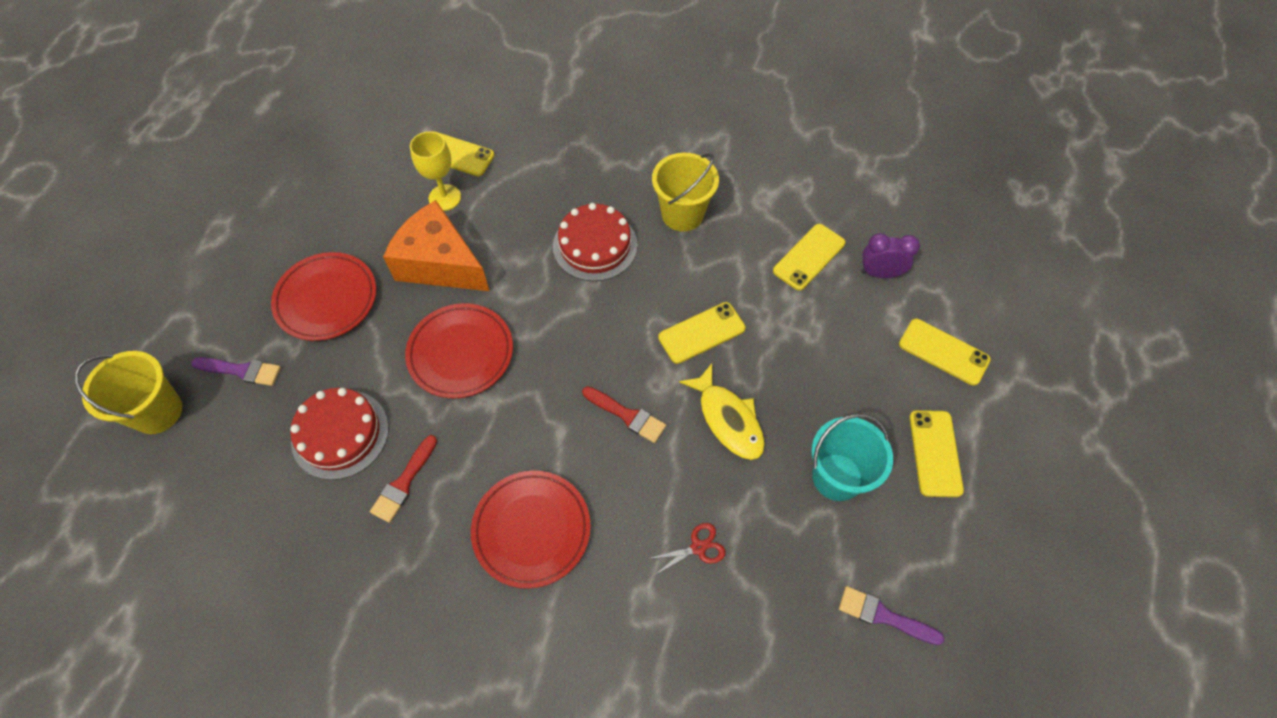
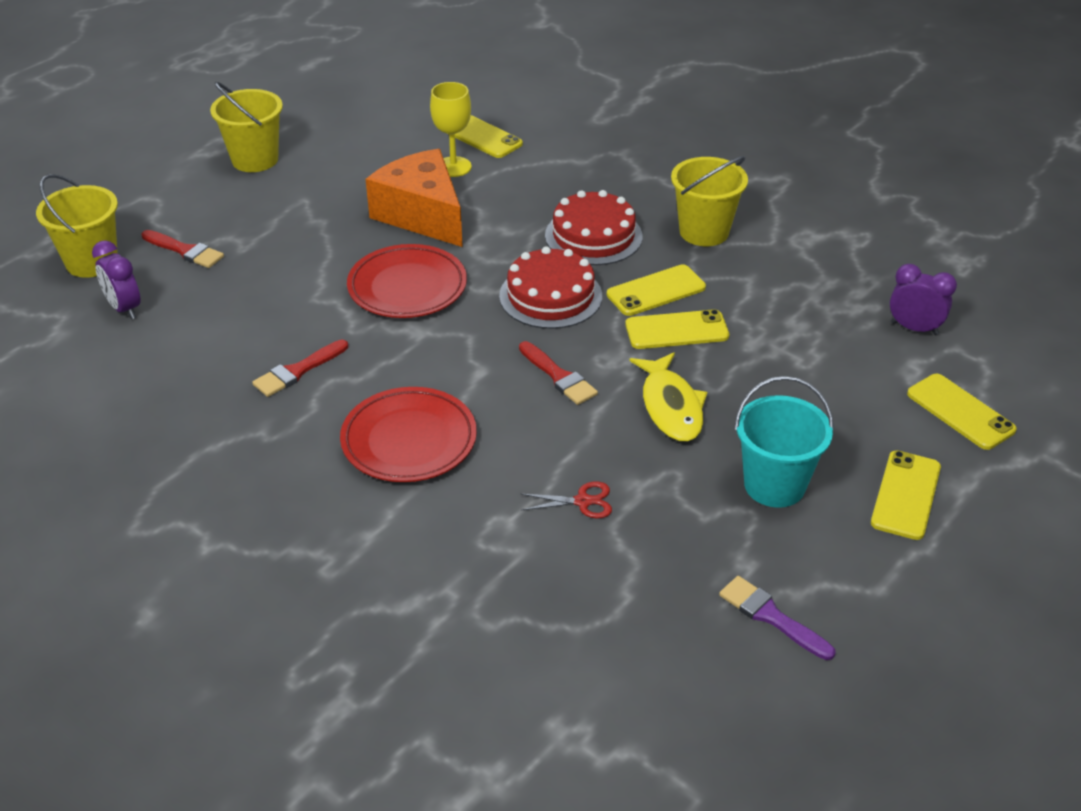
camera: 20 degrees right, 20 degrees down
(213, 459) = (124, 308): none -> purple clock
(241, 371) = (185, 251): purple brush -> red brush
(260, 238) = (255, 159): none -> yellow bucket
(326, 299) = (294, 217): red plate -> none
(340, 434) = (254, 319): red cake -> red cake (550, 296)
(809, 257) = (834, 297): yellow phone -> yellow phone (656, 291)

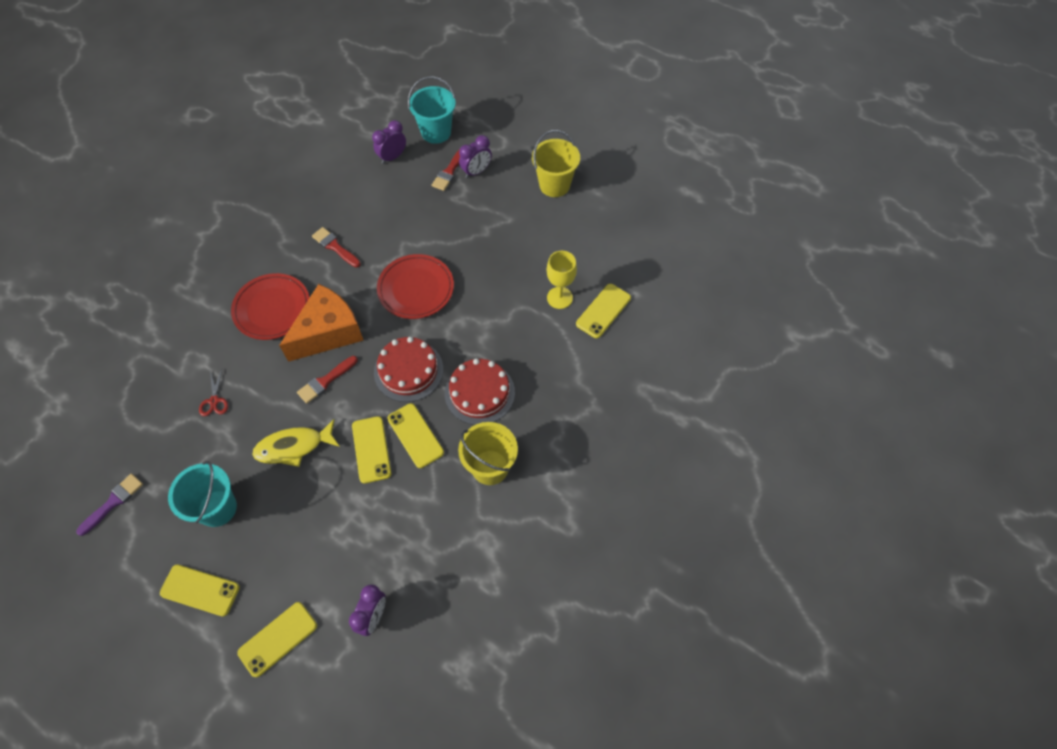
camera: 85 degrees right, 20 degrees up
(92, 262) = (436, 132): yellow bucket -> turquoise bucket
(197, 225) = (476, 172): none -> purple clock
(422, 215) = (497, 286): orange cheese -> orange cheese (328, 332)

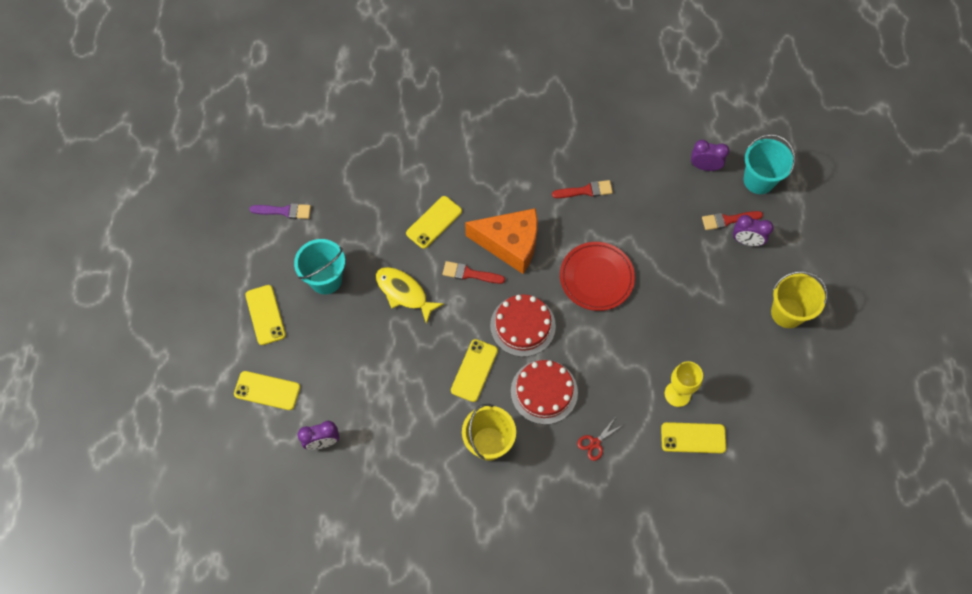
camera: 55 degrees right, 5 degrees up
(214, 401) = (399, 212): red scissors -> red scissors (595, 443)
(272, 309) = (498, 190): red plate -> none
(335, 247) = (586, 191): red brush -> red brush turned 75 degrees clockwise
(371, 449) = (440, 347): yellow phone -> yellow phone (434, 222)

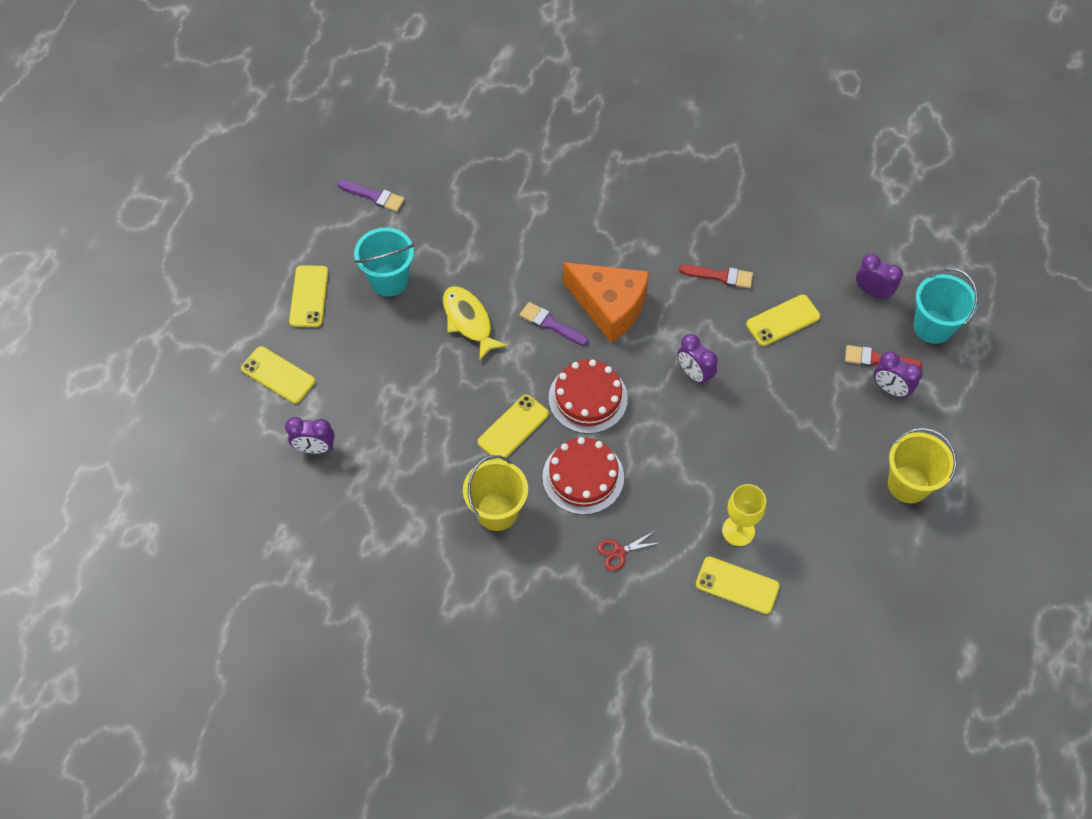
camera: 20 degrees right, 5 degrees down
(434, 222) = (533, 257): yellow phone -> yellow phone (783, 320)
(469, 274) = (550, 324): red brush -> purple brush
(596, 278) = (694, 374): red plate -> purple clock

